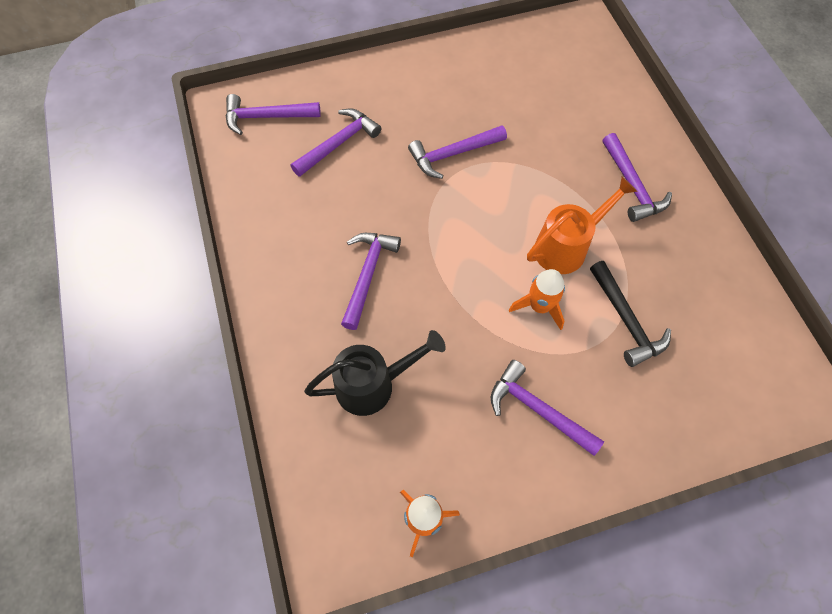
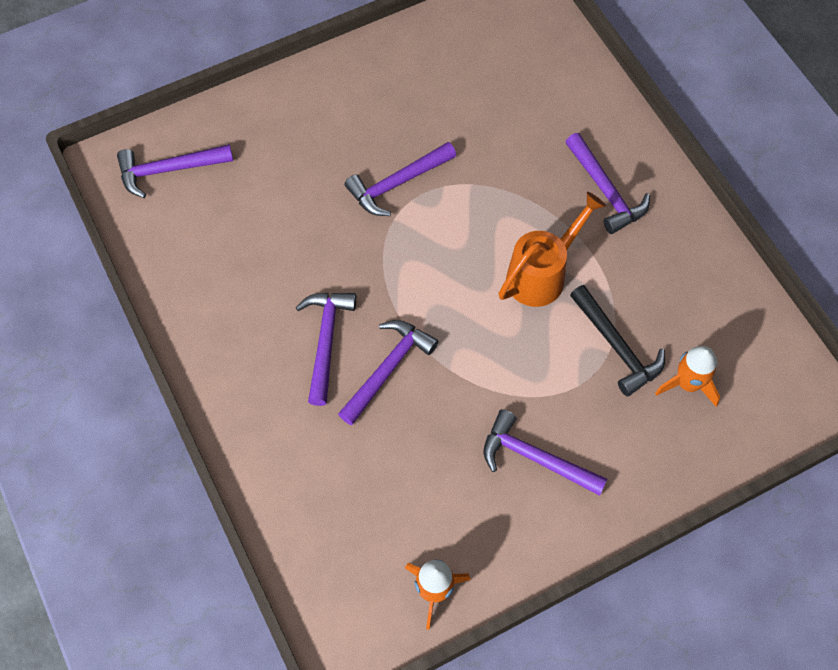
camera: 10 degrees left, 0 degrees up
(338, 143) = (261, 190): purple hammer -> purple hammer (388, 369)
(373, 384) = (356, 461): black watering can -> none
(539, 306) = (521, 346): orange rocket -> orange rocket (688, 384)

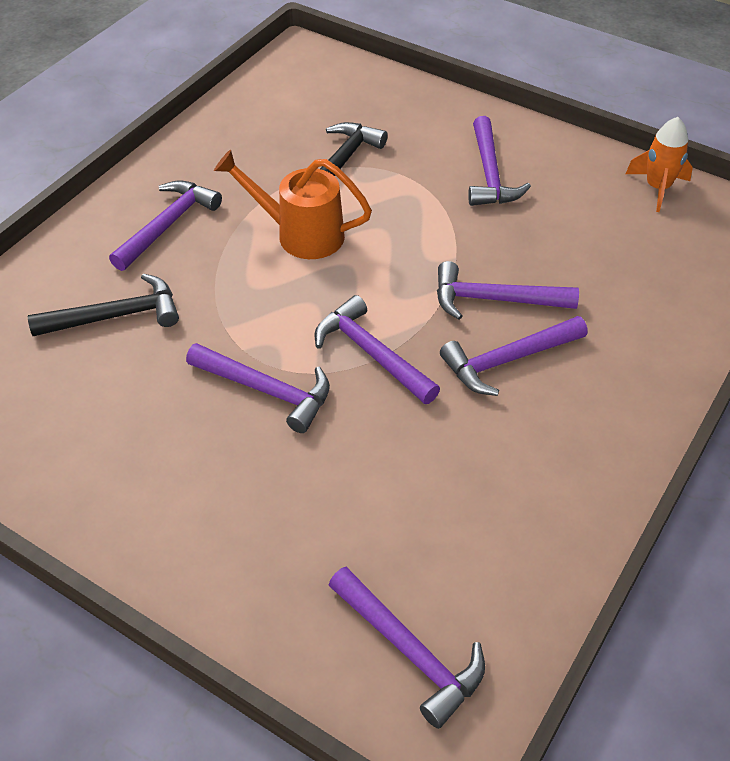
camera: 120 degrees left, 15 degrees down
(388, 260) = (372, 354): none -> purple hammer
(523, 125) = (115, 316): none -> black hammer
(688, 384) = (343, 115): orange rocket -> none

